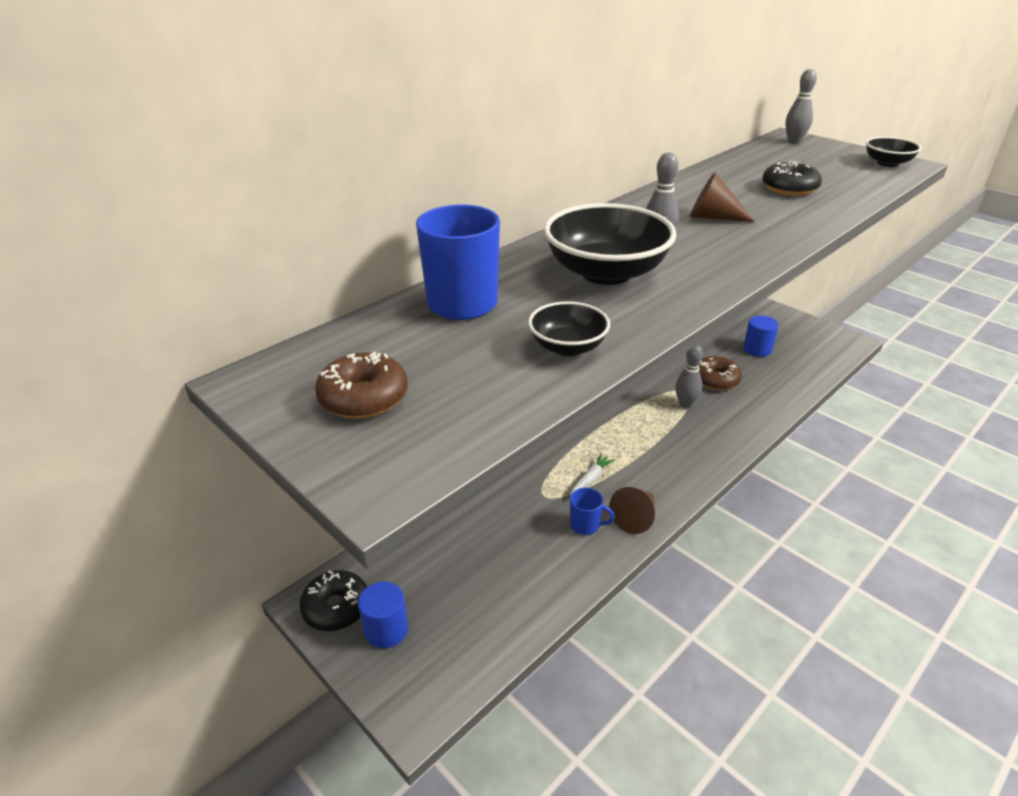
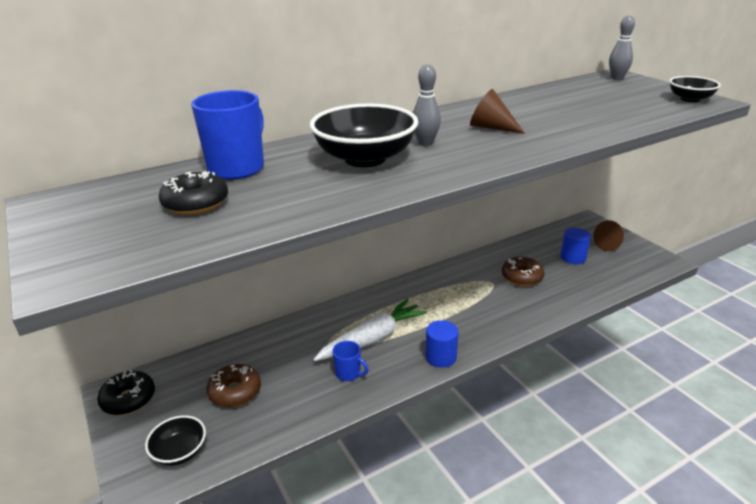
camera: 15 degrees right, 5 degrees down
(364, 397) = (108, 221): brown donut -> brown donut (235, 392)
(386, 630) = (154, 422): blue cylinder -> blue cylinder (441, 357)
(567, 347) = (285, 205): black bowl -> black bowl (180, 452)
(590, 479) = (372, 339): white carrot -> white carrot, size x2.12
(635, 517) = (393, 374): brown cone -> brown cone (610, 244)
(685, 404) = (484, 293): grey bowling pin -> none
(789, 188) = (579, 112): black donut -> black donut (196, 203)

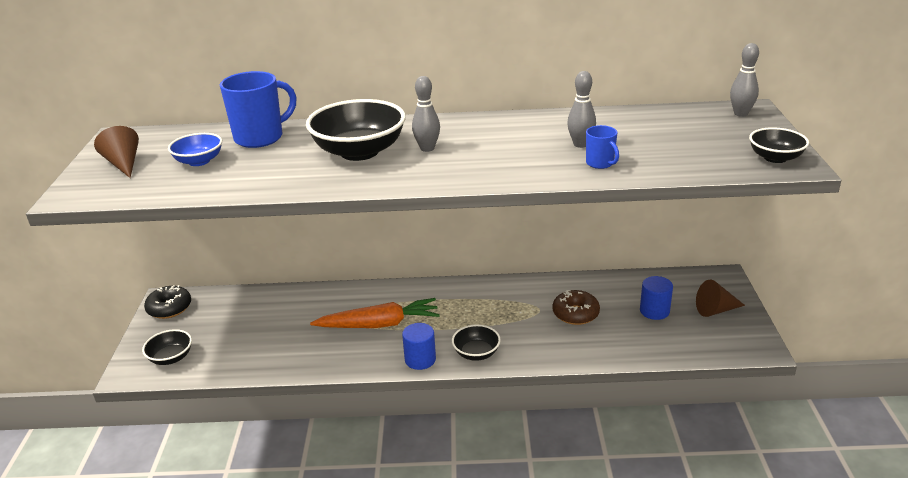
camera: 30 degrees right, 0 degrees up
(196, 203) = (199, 161): black donut -> blue bowl
(235, 392) = (241, 329): brown donut -> none
(349, 374) = (333, 346): blue mug -> blue mug (600, 163)
(372, 339) = (379, 324): white carrot -> orange carrot
(481, 334) = (476, 353): none -> black bowl
(491, 127) = (508, 145): brown cone -> brown cone (123, 164)
(546, 116) = (580, 144): none -> grey bowling pin

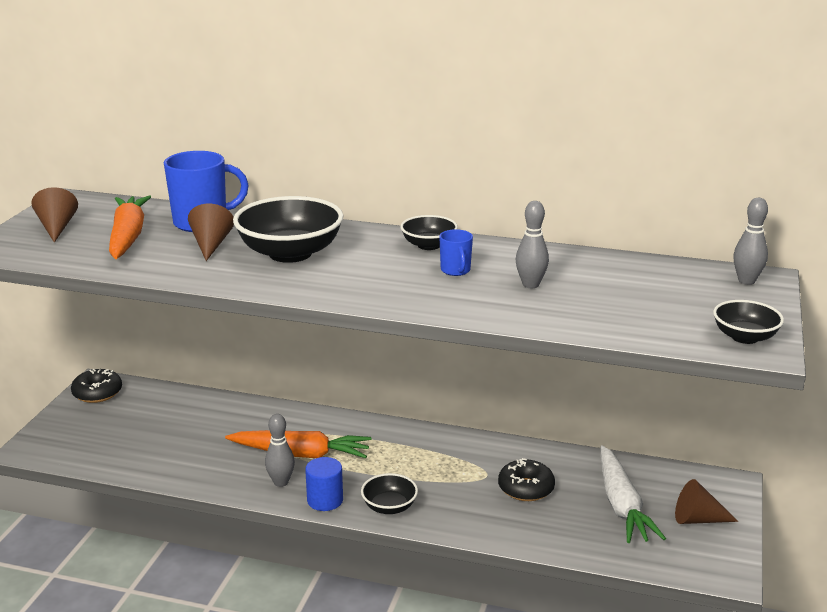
camera: 15 degrees right, 5 degrees down
(171, 358) = (75, 443): black bowl -> black bowl (428, 245)
(199, 161) = (128, 237): blue bowl -> orange carrot
(282, 156) = (211, 245): none -> brown cone
(427, 148) = (362, 261): grey bowling pin -> grey bowling pin (281, 482)
(575, 314) = (526, 488): brown donut -> black donut
(600, 163) = (536, 309): blue mug -> blue mug (455, 270)
(654, 311) = (621, 505): blue cylinder -> white carrot

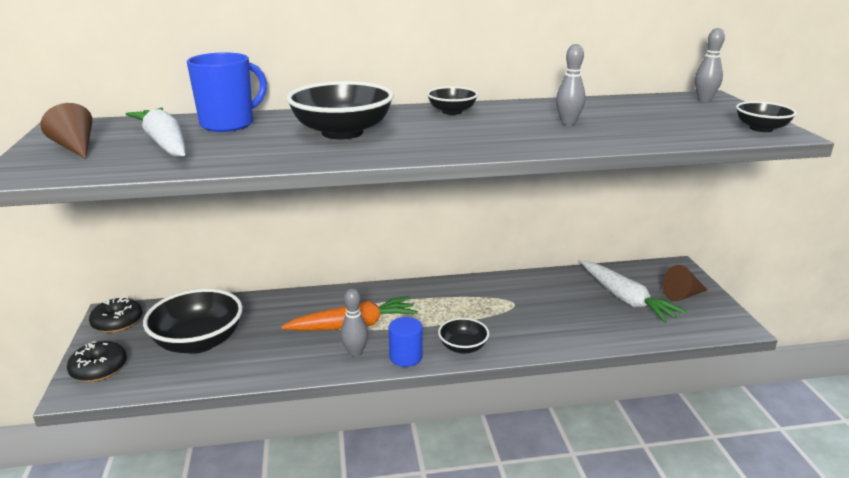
camera: 25 degrees left, 0 degrees up
(128, 237) = (164, 143): orange carrot -> white carrot
(151, 432) = (198, 342): none -> black bowl
(211, 245) = (258, 137): brown cone -> none
(455, 270) = (498, 123): blue mug -> none
(526, 488) = (551, 305): black donut -> black donut (99, 369)

